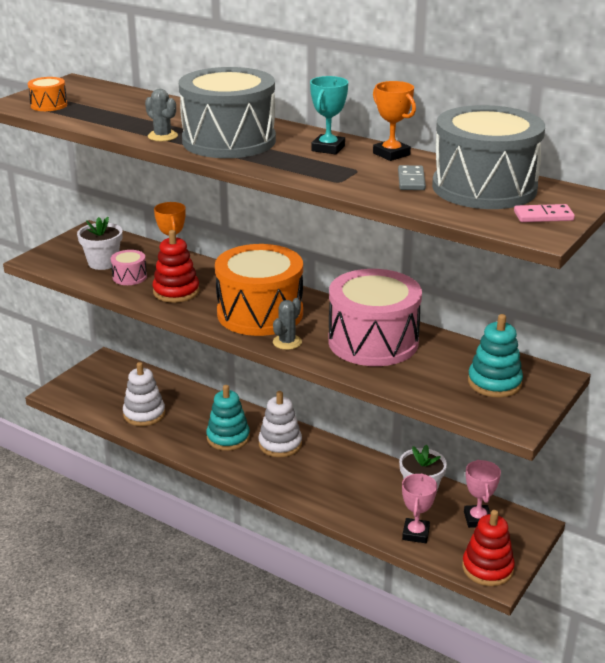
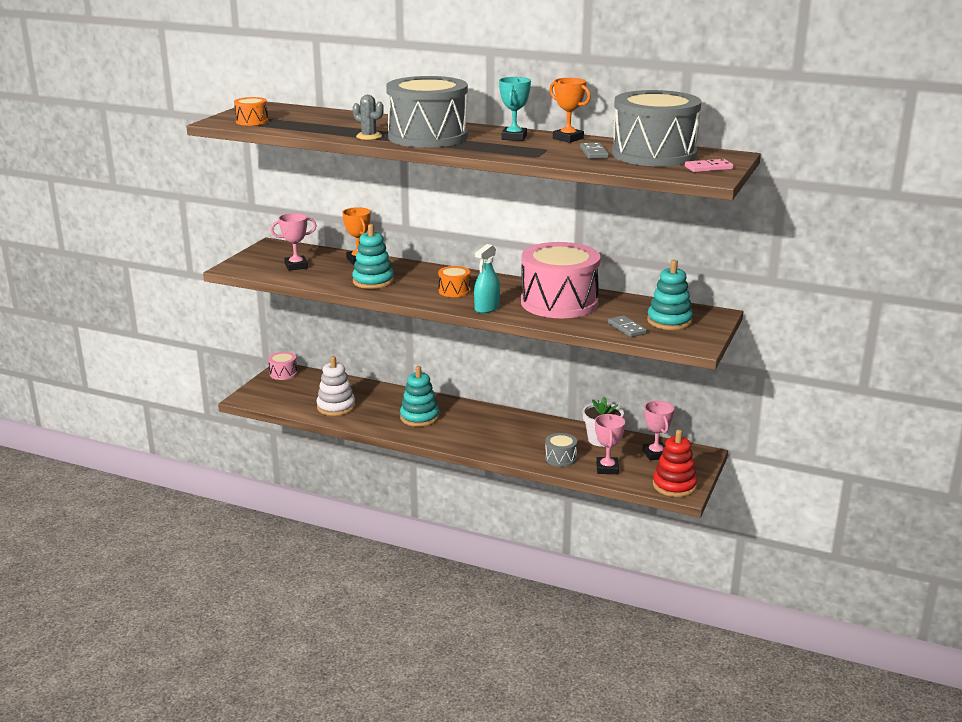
camera: 10 degrees left, 5 degrees down
(103, 263) = (296, 266): white flower pot -> pink trophy
(129, 277) = (326, 274): pink drum -> pink drum (283, 373)
(176, 291) = (373, 281): red stacking toy -> turquoise stacking toy
(260, 313) = (454, 291): orange drum -> orange drum, size x0.42
(280, 444) = (468, 418): white stacking toy -> none
(287, 342) = (487, 308): grey cactus -> turquoise spray bottle
(366, 512) = (560, 458): none -> grey drum
(439, 389) = (627, 328): none -> grey domino

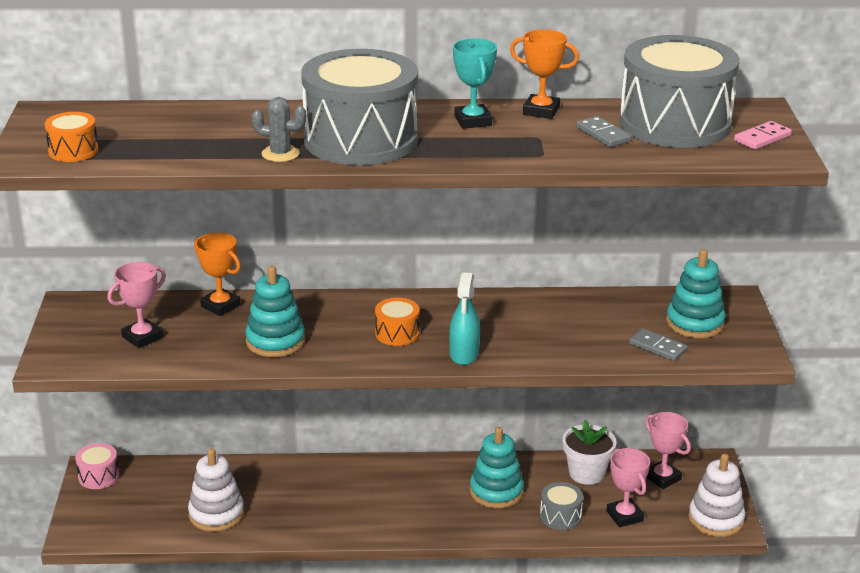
camera: 25 degrees left, 5 degrees up
(419, 417) = (341, 501): turquoise stacking toy -> turquoise stacking toy (496, 491)
(559, 303) = (543, 323): pink drum -> none
(674, 486) = (716, 519): red stacking toy -> white stacking toy

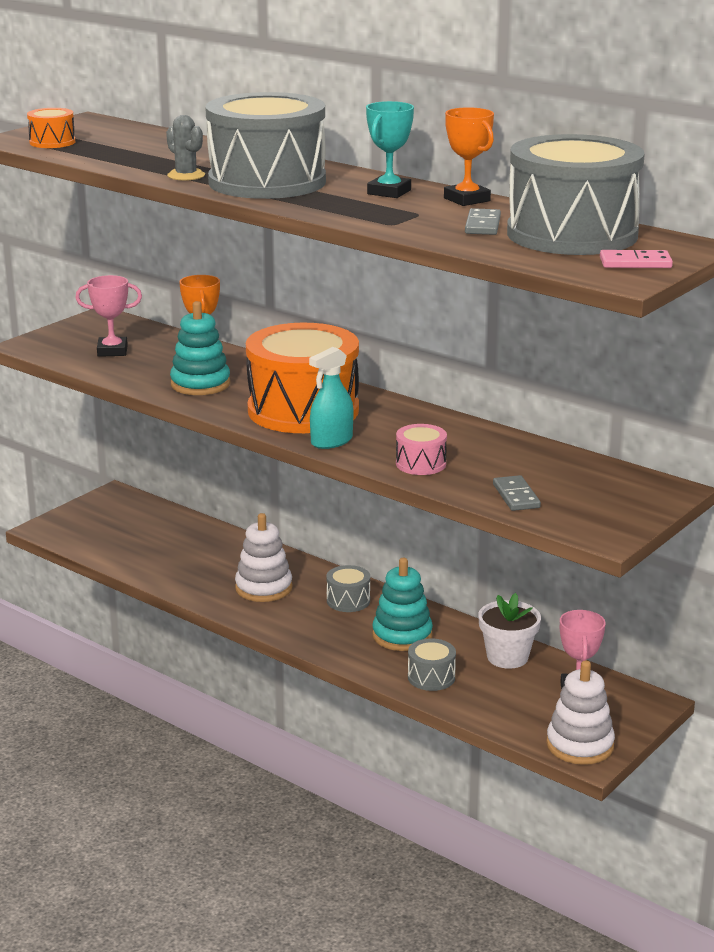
camera: 40 degrees right, 5 degrees down
(98, 476) = (113, 499): pink drum -> pink drum (420, 464)
(216, 514) = (157, 557): white stacking toy -> white stacking toy (263, 588)
(397, 333) = (303, 410): orange drum -> orange drum, size x2.37
(419, 481) = (348, 601): none -> grey drum
(624, 516) = (492, 703): pink trophy -> none
(695, 323) = (589, 492): turquoise stacking toy -> none

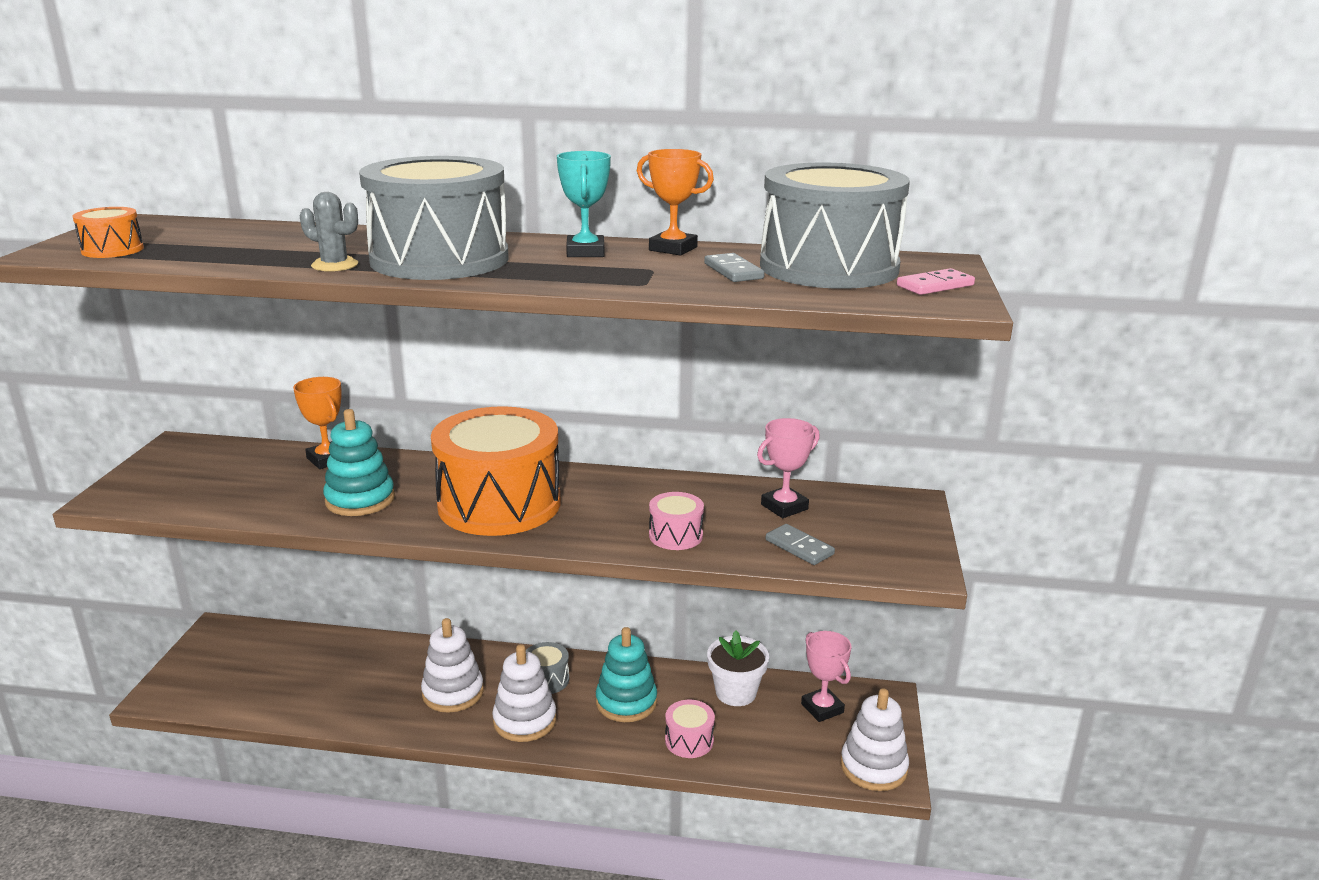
camera: 30 degrees left, 0 degrees up
(112, 351) = (222, 483): pink trophy -> pink trophy (784, 507)
(305, 623) = (525, 720): none -> white stacking toy
(331, 441) = (563, 533): turquoise spray bottle -> none
(431, 677) = (689, 740): grey drum -> pink drum

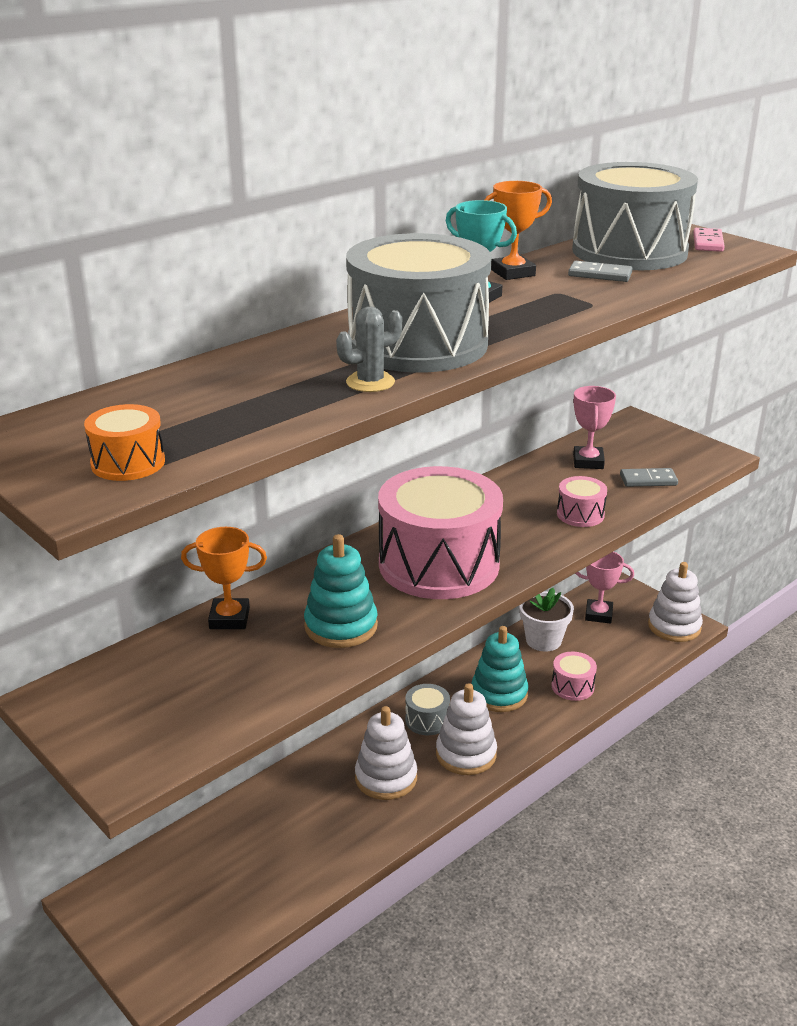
camera: 50 degrees left, 5 degrees up
(499, 504) = (439, 564): orange drum -> pink drum

